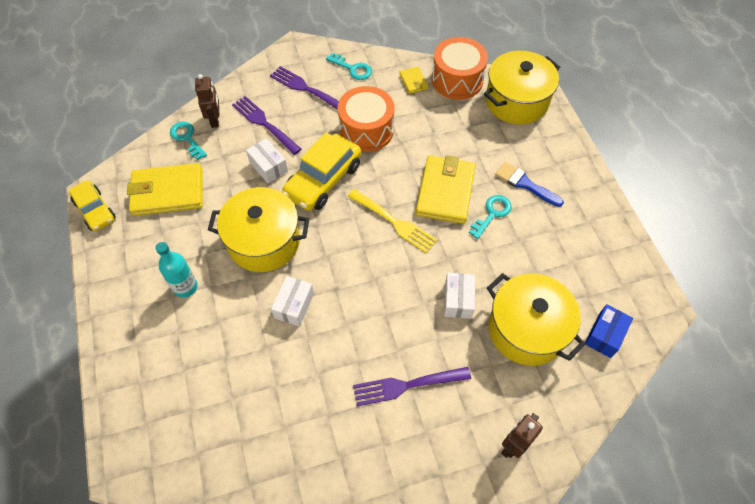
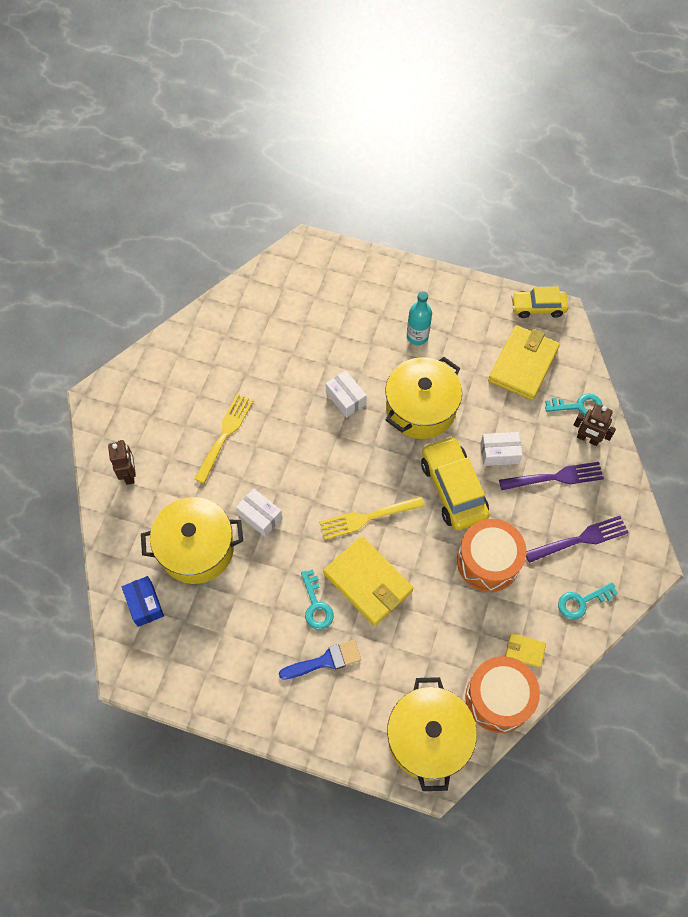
camera: 125 degrees right, 5 degrees up
(407, 385) = (225, 435): purple fork -> yellow fork

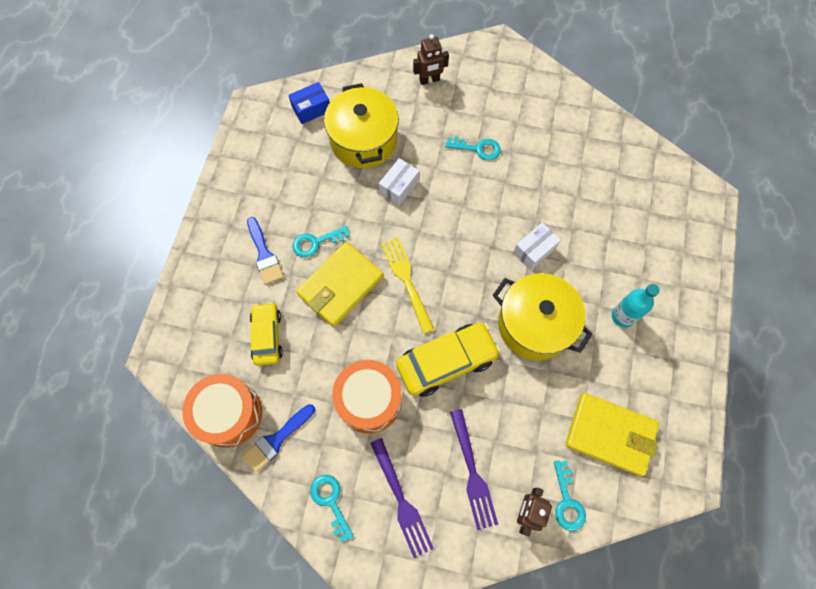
camera: 85 degrees right, 5 degrees up
(225, 435) = (478, 149): yellow fork -> turquoise key
(428, 738) = (193, 349): yellow pot -> none
(499, 453) = (494, 409): white box -> none
(524, 650) = (276, 440): yellow wallet -> blue brush
(538, 307) = (692, 452): yellow car -> yellow car (267, 336)

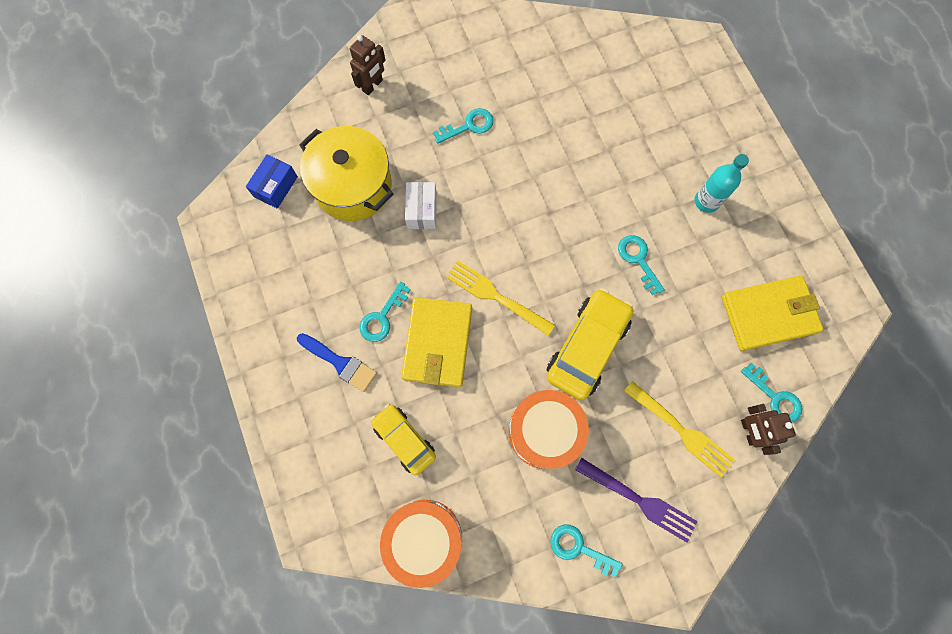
camera: 35 degrees left, 5 degrees up
(276, 440) = (487, 529): blue brush -> none
(472, 472) = (680, 430): purple fork -> yellow fork
(534, 250) = (589, 191): white box -> none
(534, 324) = (638, 260): yellow pot -> turquoise key

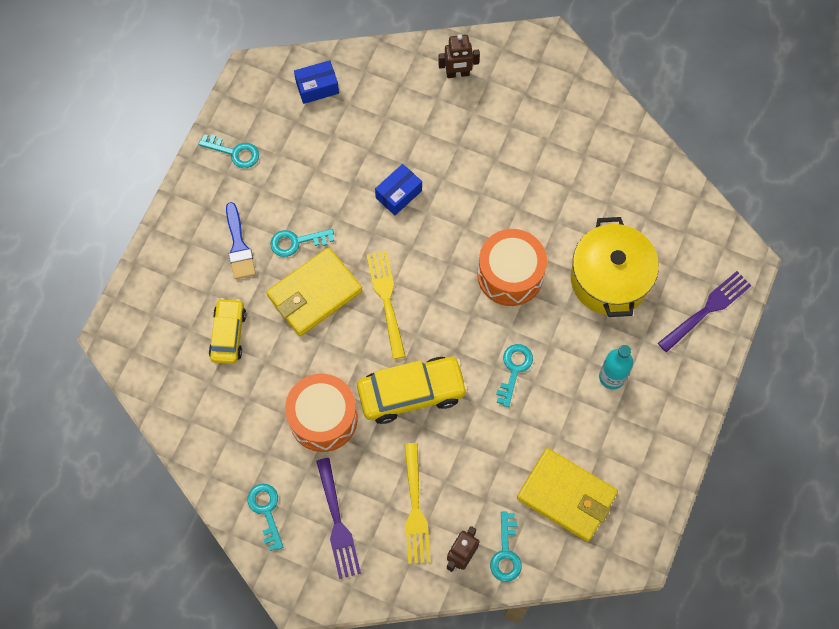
camera: 45 degrees right, 5 degrees down
(353, 186) = (369, 134): yellow pot -> yellow pot (609, 279)
(422, 210) = (398, 194): white box -> blue box
(424, 538) = (177, 407): orange drum -> orange drum (510, 275)
(469, 126) = (495, 164): turquoise key -> turquoise key (234, 152)
(715, 98) = (706, 310): none -> purple fork

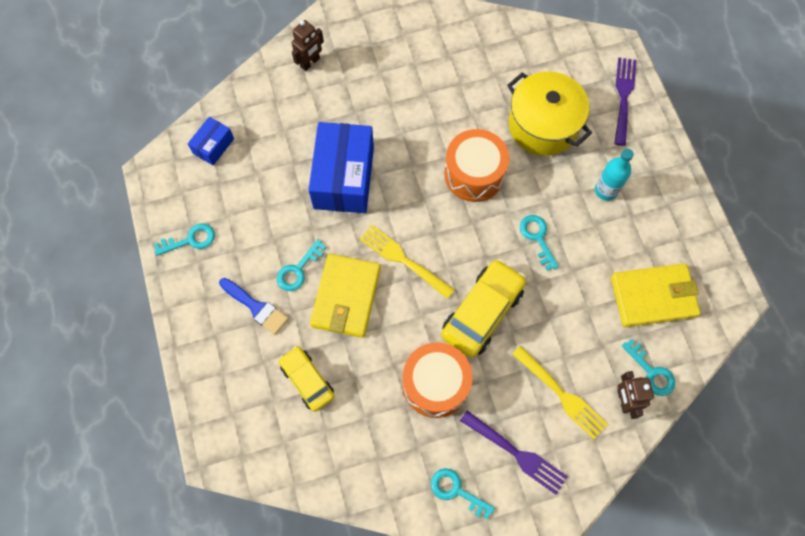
camera: 40 degrees left, 0 degrees up
(398, 194) = (343, 178): blue box -> blue box, size x2.03

